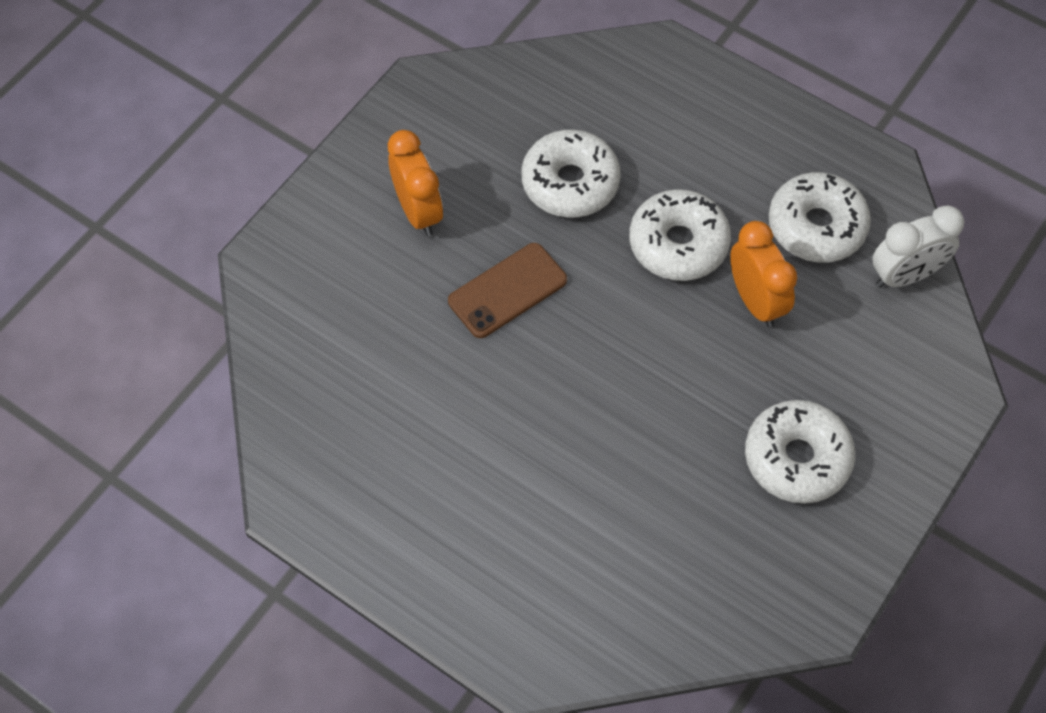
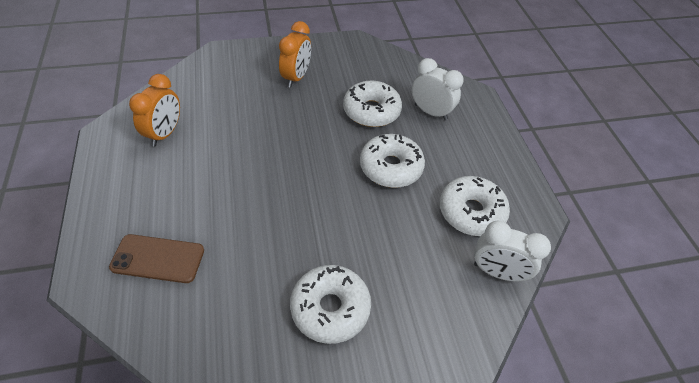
camera: 40 degrees right, 10 degrees down
(507, 290) = (292, 128): brown phone -> brown phone (158, 258)
(639, 124) = (430, 112): none -> white clock
(755, 301) = (399, 219): orange clock -> orange clock (165, 133)

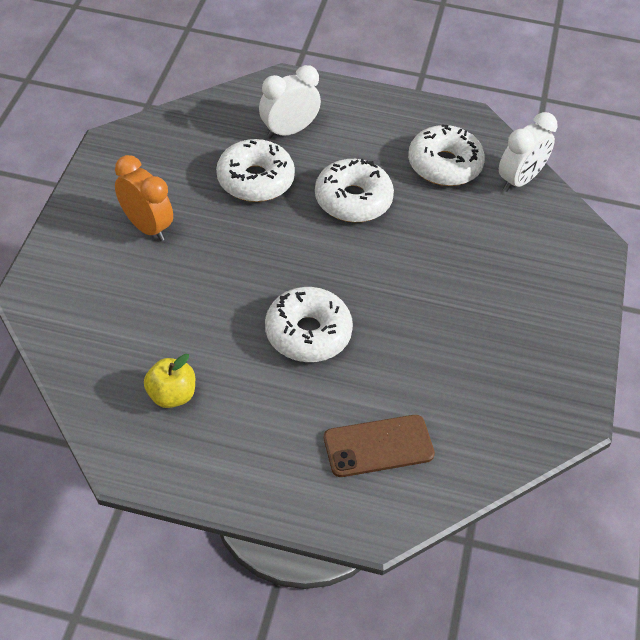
camera: 65 degrees left, 0 degrees up
(158, 258) = (378, 446): brown phone -> brown phone turned 45 degrees clockwise
(165, 133) = (171, 395): orange clock -> yellow apple
(330, 308) = (505, 316): white donut -> white donut (308, 333)

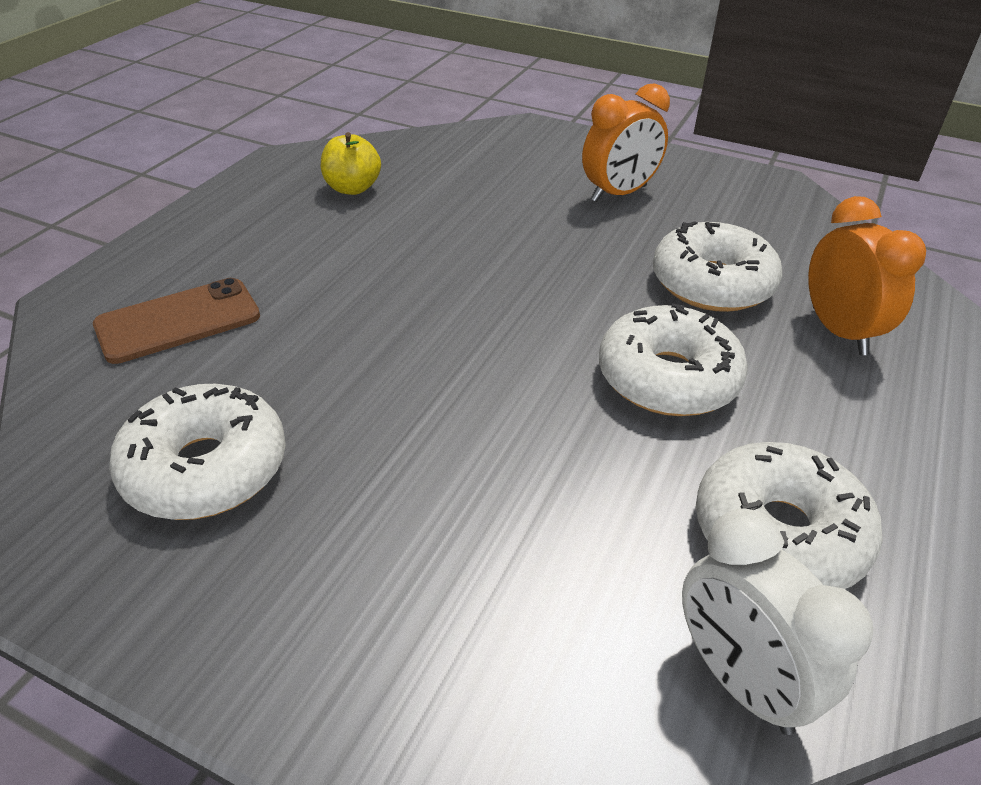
camera: 105 degrees right, 10 degrees down
(288, 131) = (838, 331): white clock -> orange clock
(308, 333) = (397, 291): white donut -> white donut (206, 468)
(378, 446) = (178, 321): brown phone -> brown phone turned 60 degrees clockwise

